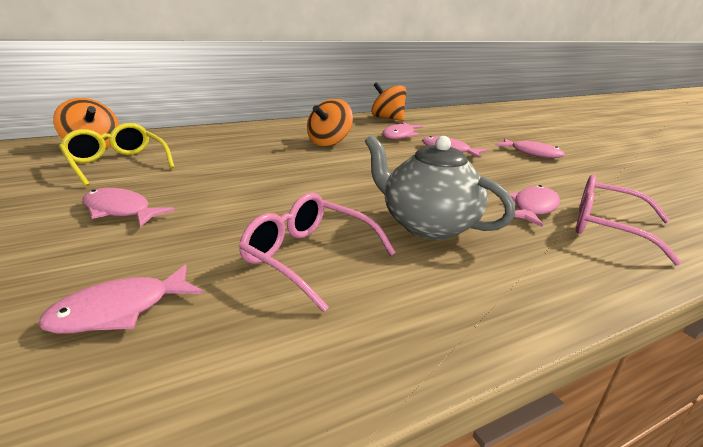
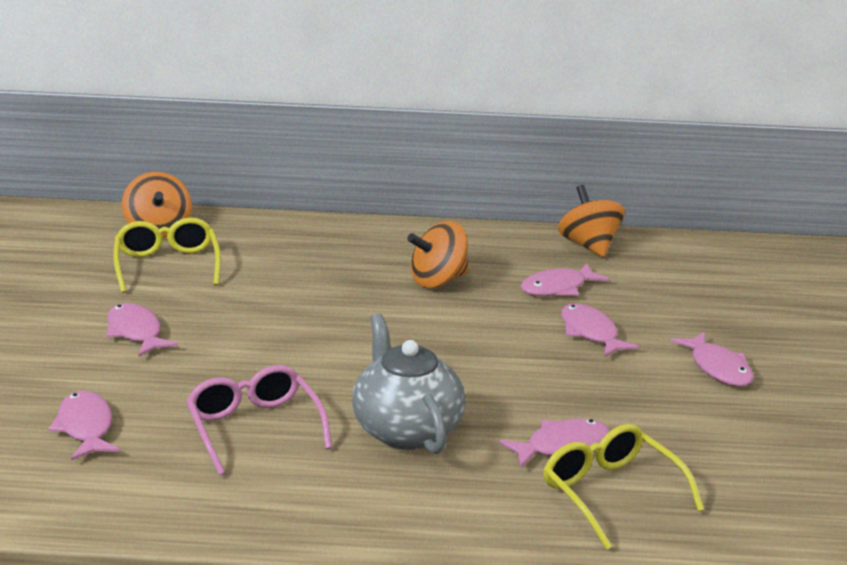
camera: 30 degrees right, 0 degrees up
(120, 310) = (85, 427): pink fish -> pink fish turned 75 degrees clockwise
(606, 227) = (610, 493): pink glasses -> yellow glasses

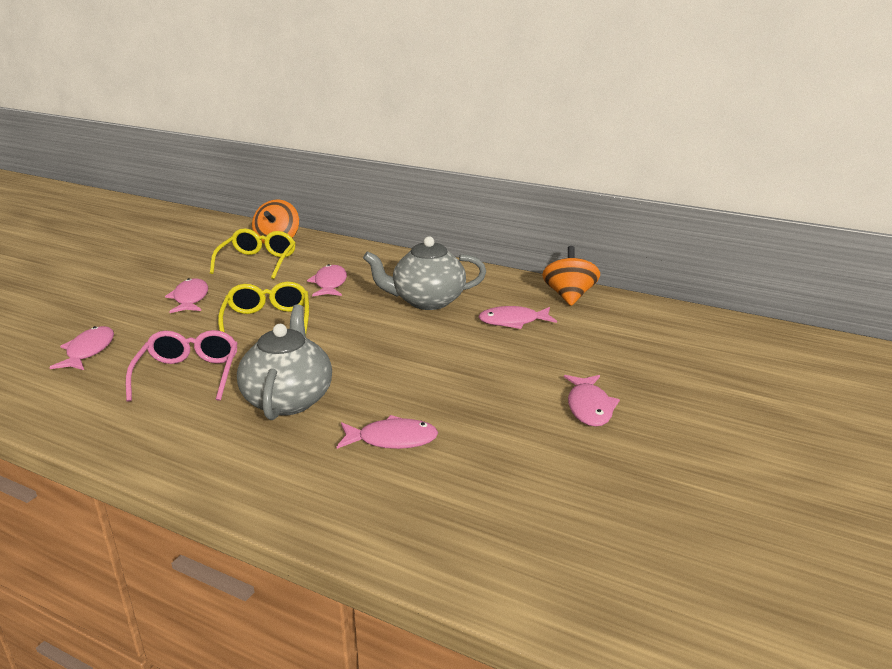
camera: 25 degrees right, 0 degrees up
(438, 280) = (427, 301): orange spinning top -> grey teapot
(590, 333) = (506, 358): pink fish -> pink fish (330, 284)
(610, 493) = (393, 488): yellow glasses -> yellow glasses (267, 321)

